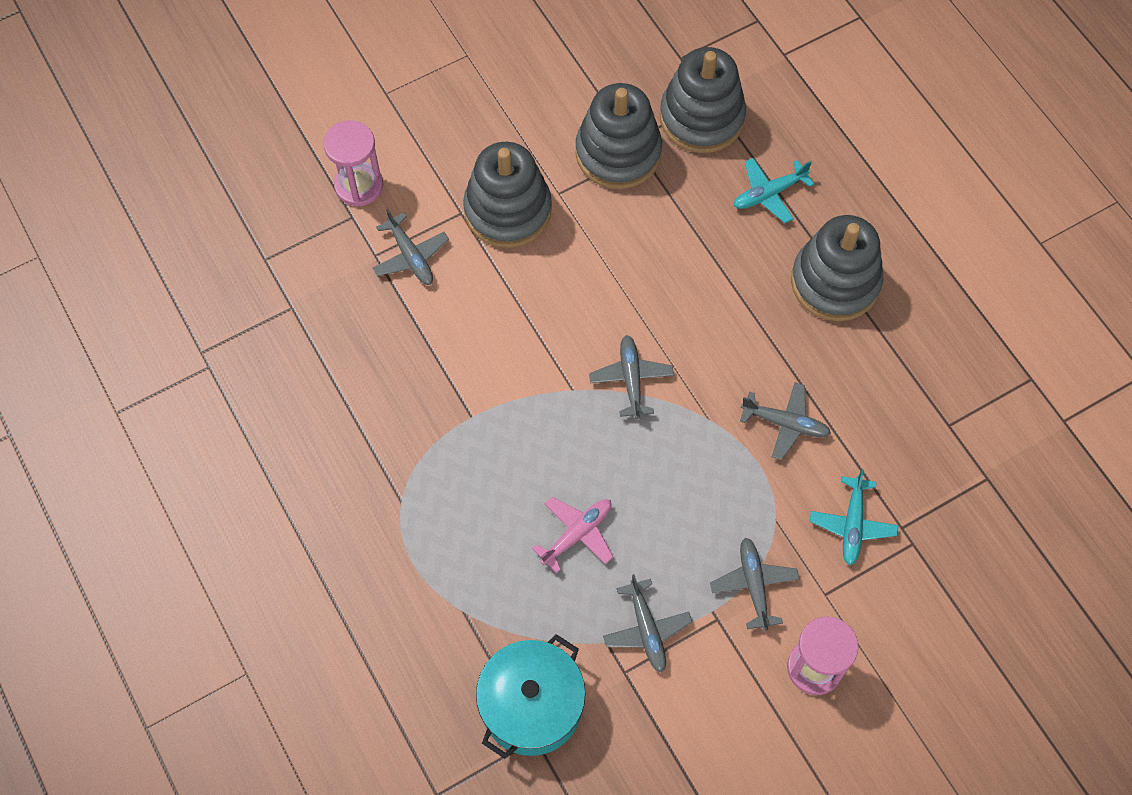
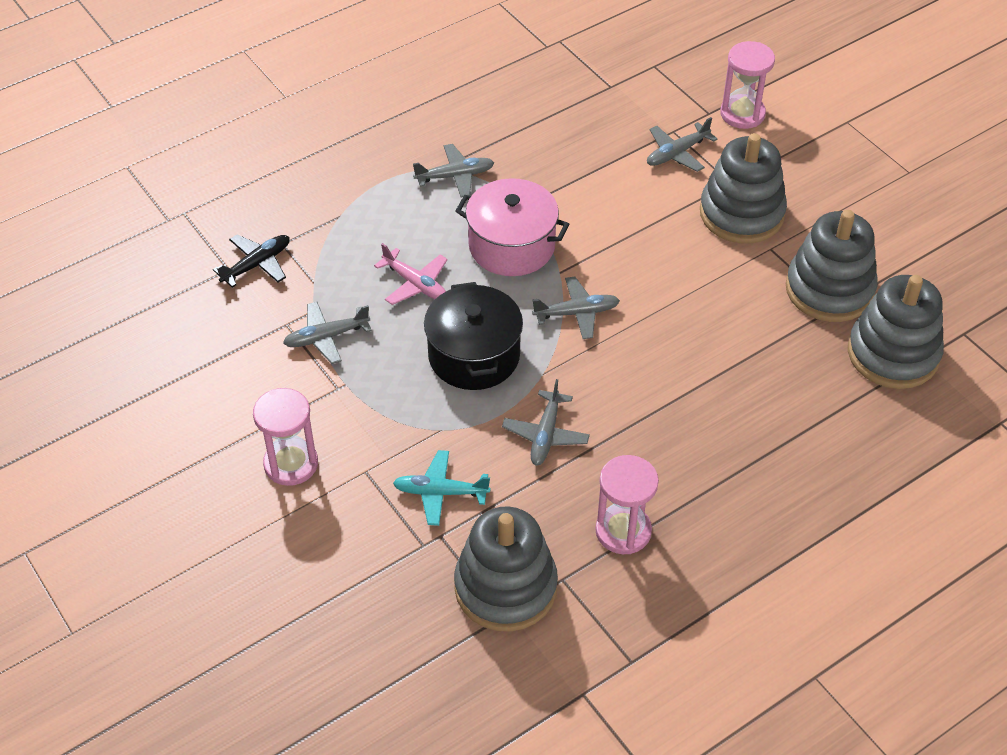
camera: 85 degrees right, 15 degrees down
(530, 433) = (511, 246): none -> pink pot
(531, 706) = (257, 264): turquoise pot -> black plane
(681, 482) = (474, 355): none -> black pot
(754, 585) = (372, 414): grey plane -> grey plane (455, 176)
(769, 194) = (813, 414): turquoise plane -> none
(835, 282) = (718, 474): grey stacking toy -> grey stacking toy (505, 587)
(897, 369) = (623, 531): none -> pink hourglass

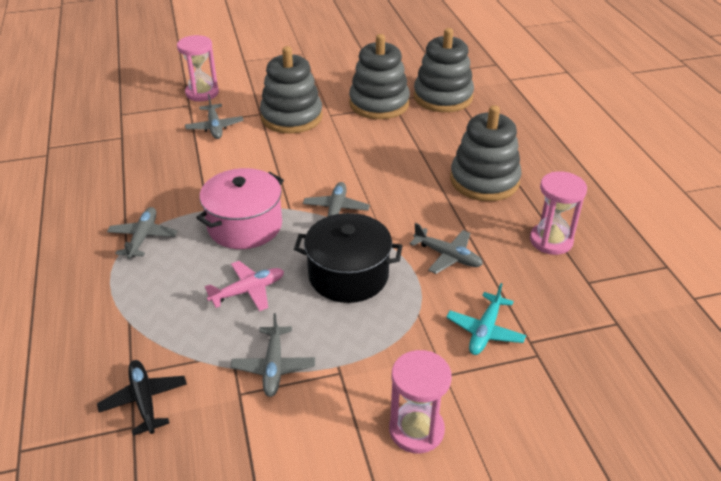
camera: 70 degrees left, 10 degrees down
(505, 587) = (590, 315): grey stacking toy -> grey stacking toy (484, 180)

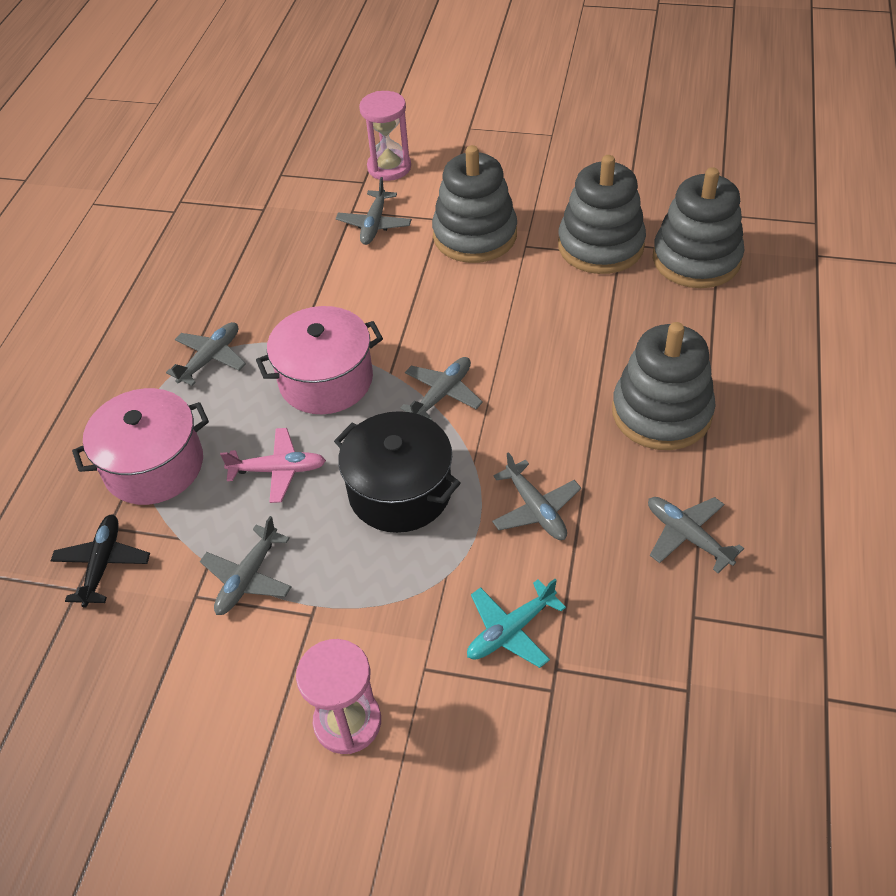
camera: 30 degrees right, 10 degrees up
(143, 319) = (154, 465): none -> pink pot
(551, 241) = (687, 536): pink hourglass -> grey plane

